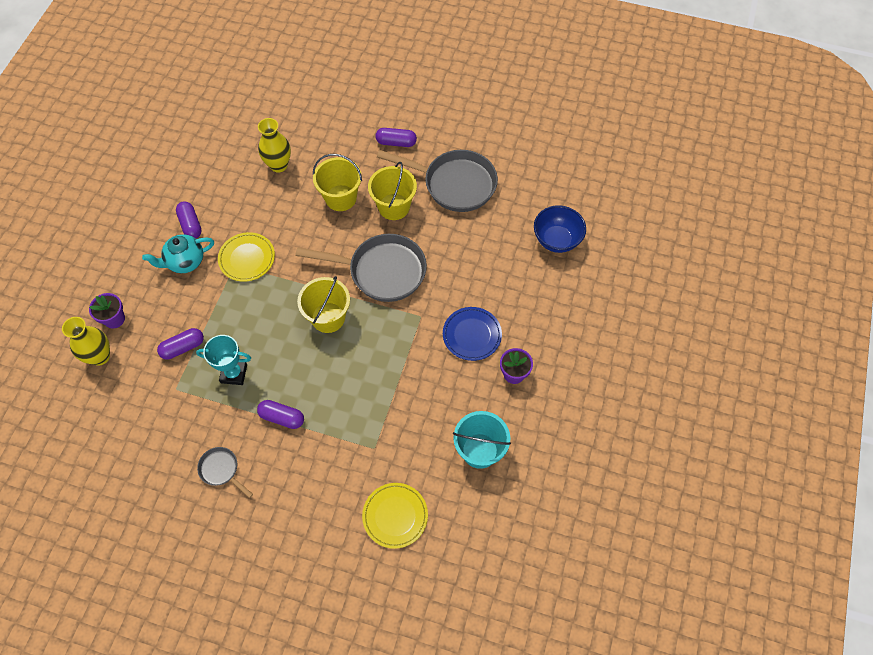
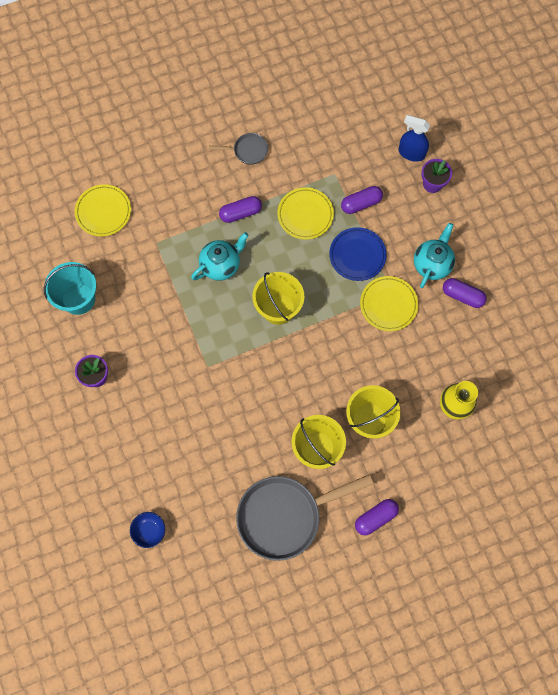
camera: 140 degrees right, 10 degrees up
(100, 356) = (411, 153): yellow vase -> blue spray bottle
(183, 347) = (361, 203): purple capsule -> purple capsule turned 45 degrees clockwise
(234, 373) = (305, 215): turquoise trophy -> yellow plate
(339, 386) = (221, 265): none -> turquoise teapot
(381, 271) = (272, 380): grey pan -> none
(472, 335) = (154, 383): blue plate -> blue plate (357, 255)
(556, 240) = (149, 531): blue bowl -> blue bowl, size x0.61

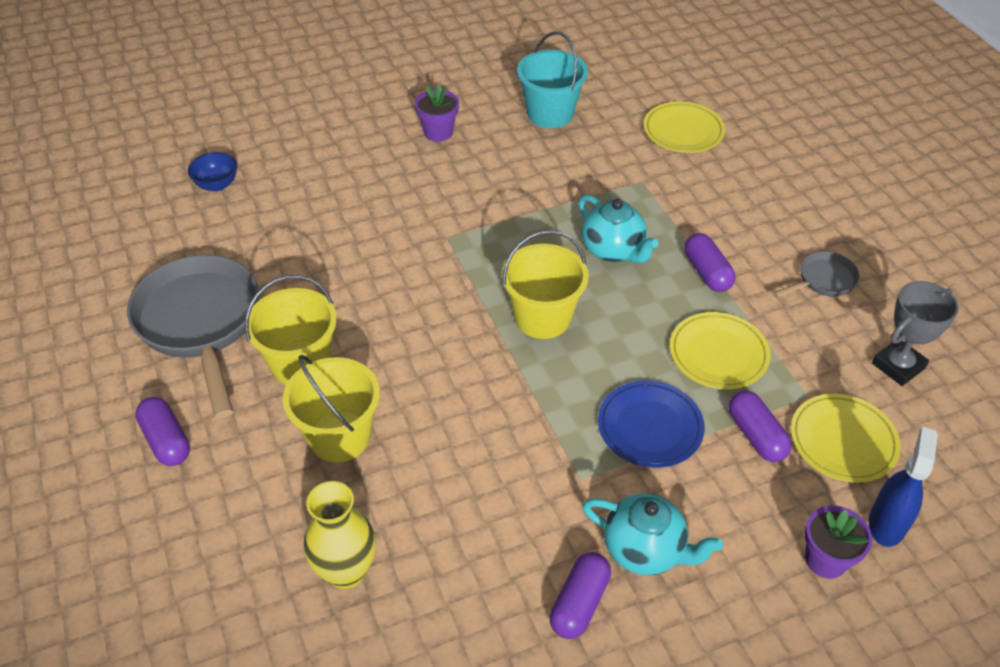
camera: 90 degrees right, 25 degrees down
(247, 151) = (823, 280): grey pan -> grey pan turned 120 degrees counterclockwise
(312, 126) = (898, 366): none -> grey trophy
(388, 304) = (555, 472): yellow plate -> yellow plate (843, 441)

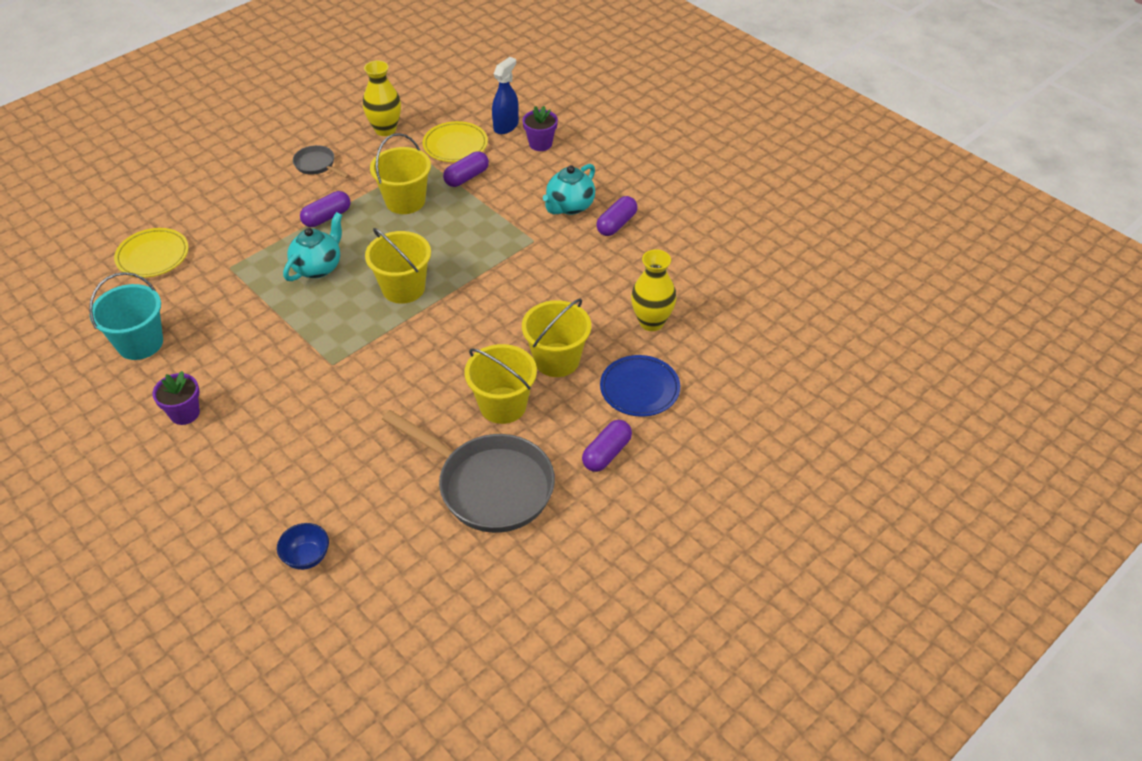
camera: 110 degrees left, 0 degrees up
(200, 324) = (488, 485): grey pan -> grey pan turned 105 degrees counterclockwise
(579, 603) = (616, 224): purple capsule -> purple capsule turned 60 degrees counterclockwise
(645, 550) = (569, 206): turquoise teapot -> turquoise teapot turned 150 degrees counterclockwise
(650, 427) = (480, 220): blue plate -> blue plate (639, 389)
(718, 354) = (405, 201): yellow plate -> yellow bucket
(886, 523) = (506, 126): blue spray bottle -> blue spray bottle turned 120 degrees clockwise
(898, 366) = (385, 130): grey trophy -> yellow vase

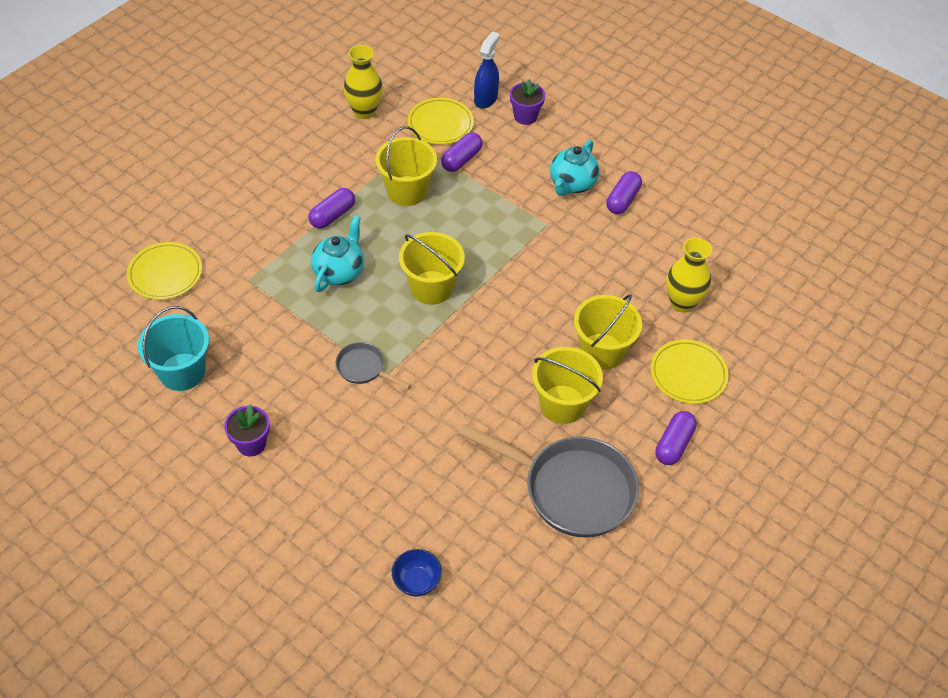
camera: 10 degrees left, 5 degrees up
(317, 165) = (305, 157): grey pan -> grey pan (364, 368)
(639, 389) = (688, 374): blue plate -> yellow plate

